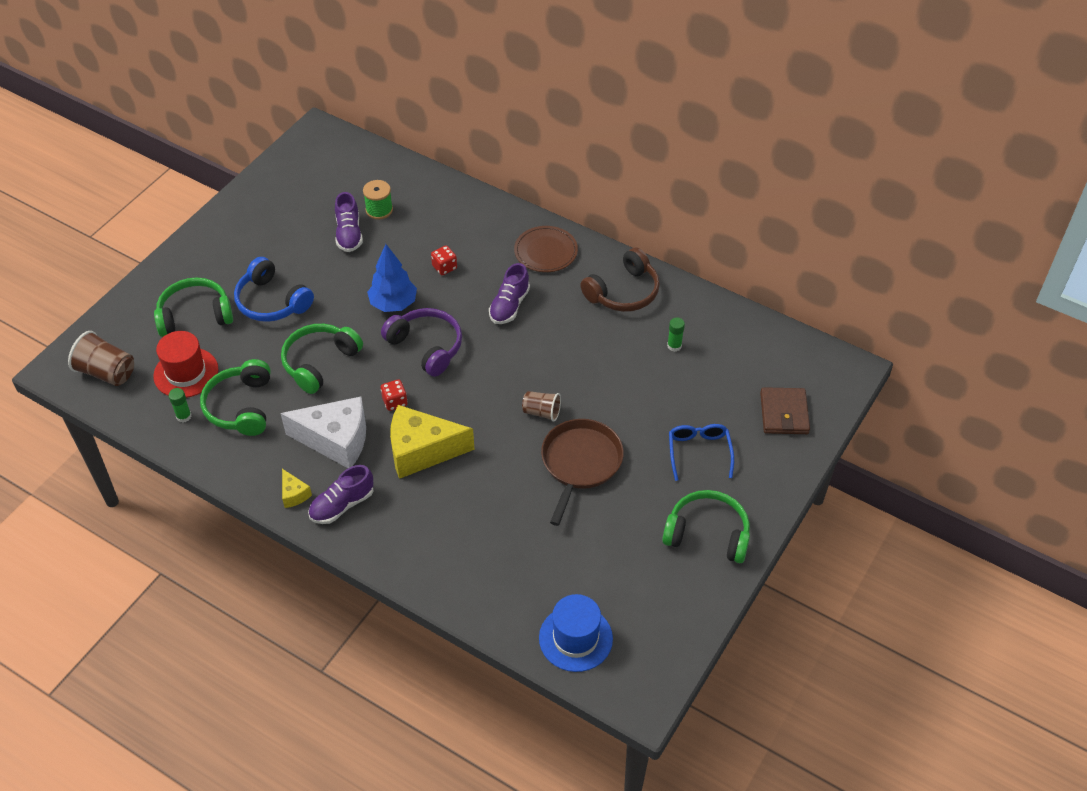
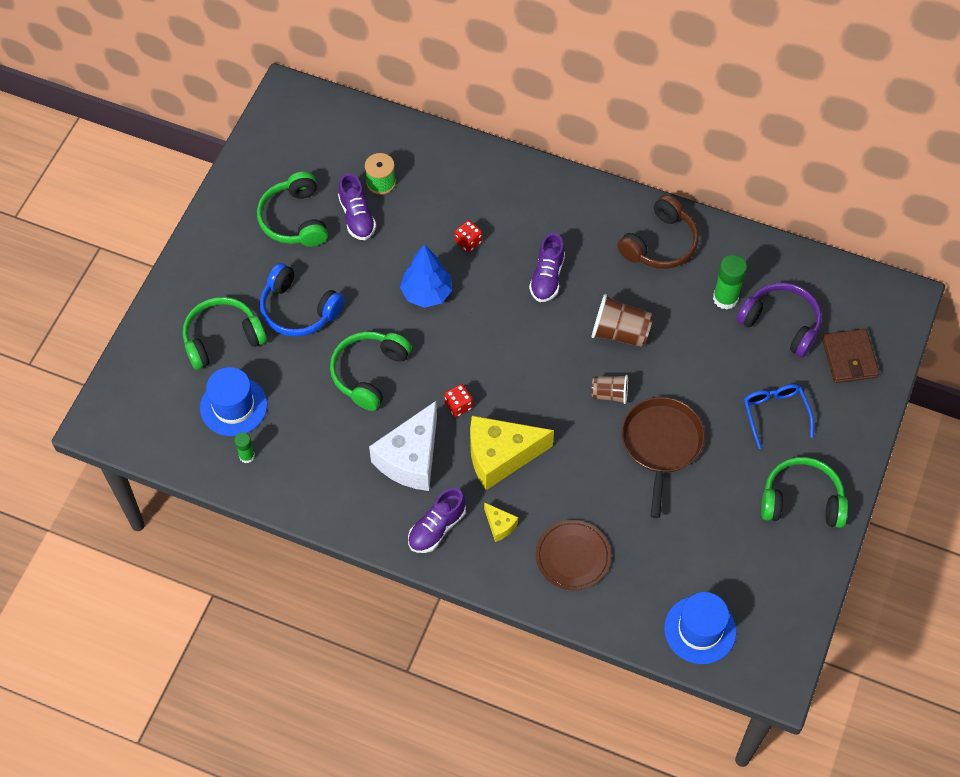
camera: 10 degrees left, 10 degrees up
(107, 372) = (150, 419): brown cup -> brown cup (620, 332)
(186, 373) = (233, 406): red hat -> blue hat
(241, 406) = (302, 436): green headphones -> green headphones (295, 219)
(294, 494) = (385, 524): yellow cheese -> yellow cheese (499, 525)
(336, 440) = (410, 458): white cheese -> white cheese turned 120 degrees clockwise
(426, 347) = (474, 338): purple headphones -> purple headphones (781, 323)
(546, 251) = (569, 207): brown plate -> brown plate (573, 556)
(674, 346) = (725, 298): green glue stick -> green glue stick, size x1.70

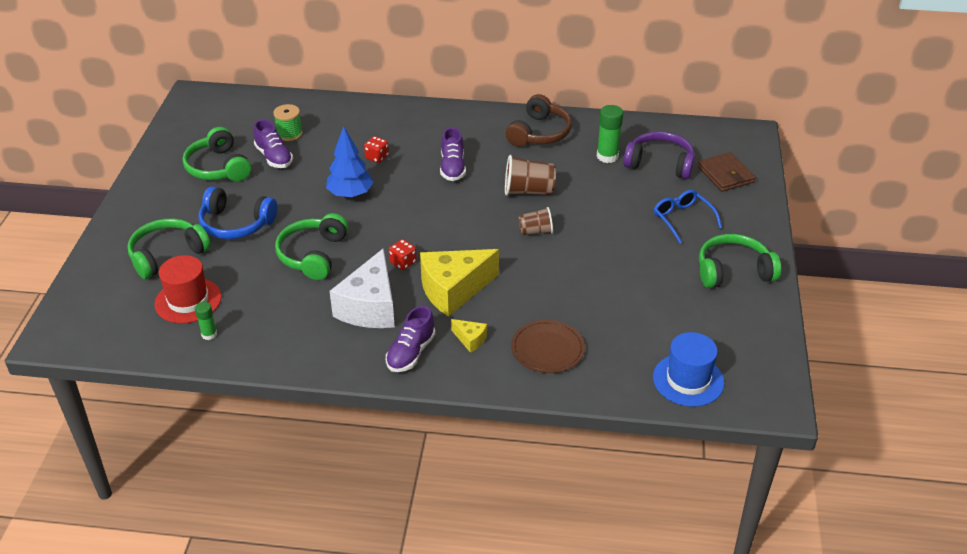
camera: 15 degrees left, 20 degrees down
(233, 406) = (188, 300): blue hat -> red hat
(661, 444) = (594, 256): brown pan -> none

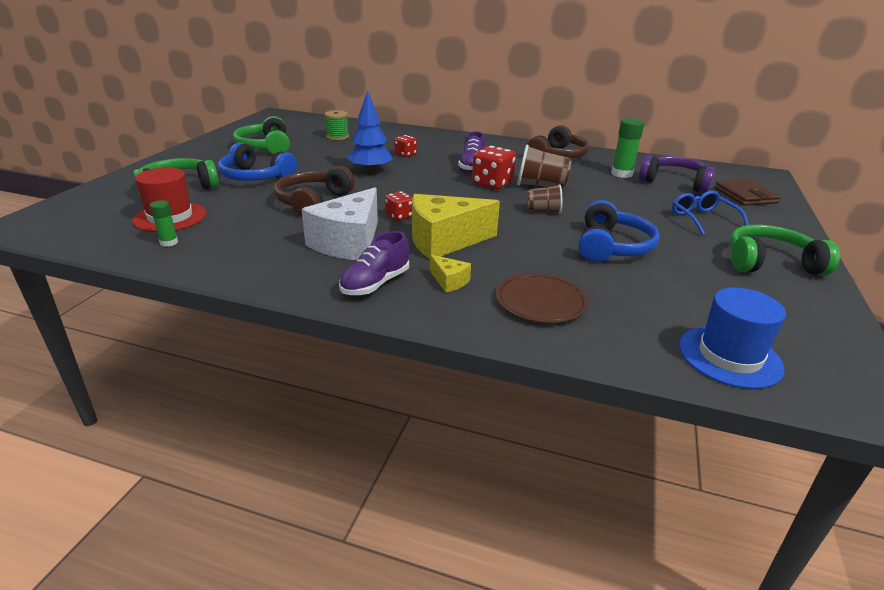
camera: 10 degrees right, 10 degrees down
(274, 157) = (316, 146): purple shoe -> none
(313, 255) = (313, 202): green headphones -> brown headphones
(480, 196) = (492, 184): none -> red dice
(601, 272) = (612, 246): none -> blue headphones

